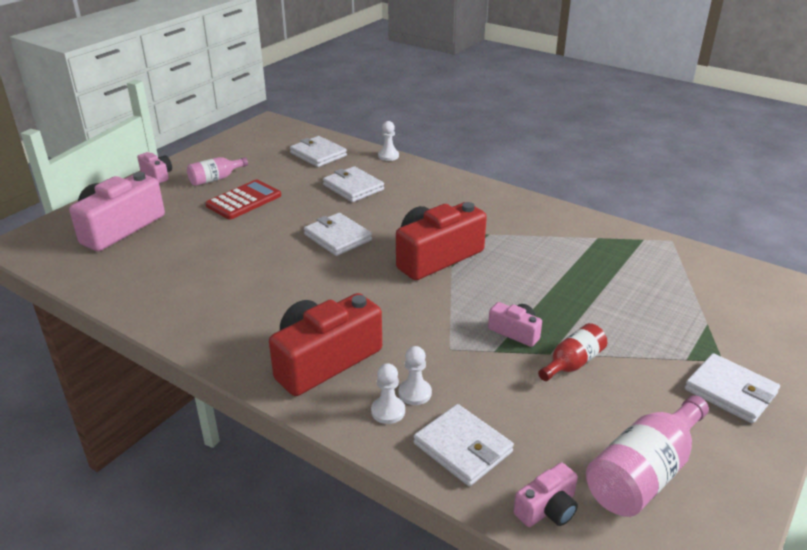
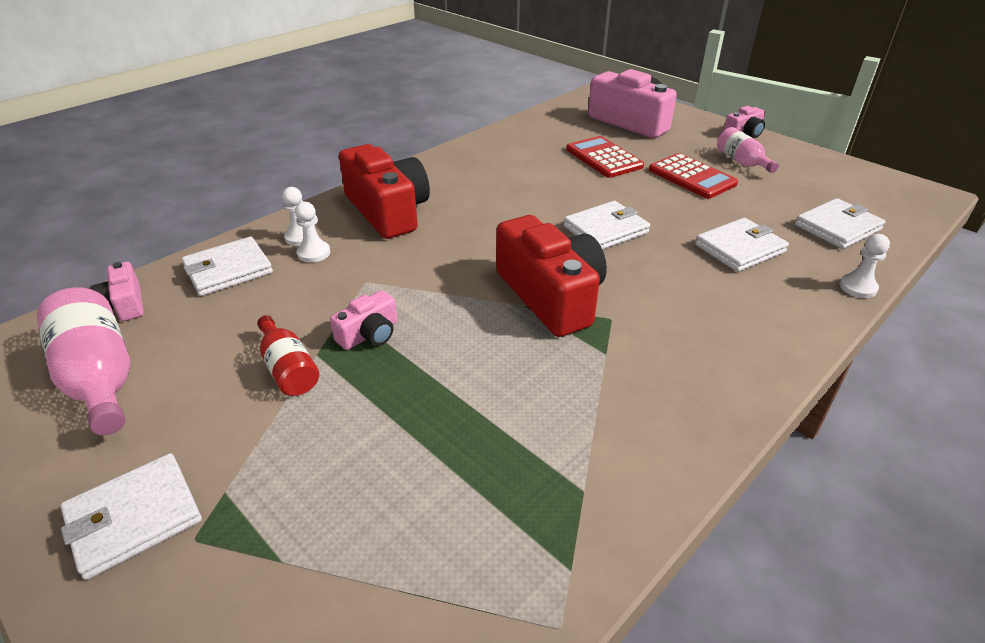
camera: 100 degrees right, 5 degrees up
(203, 241) = (604, 158): none -> red calculator

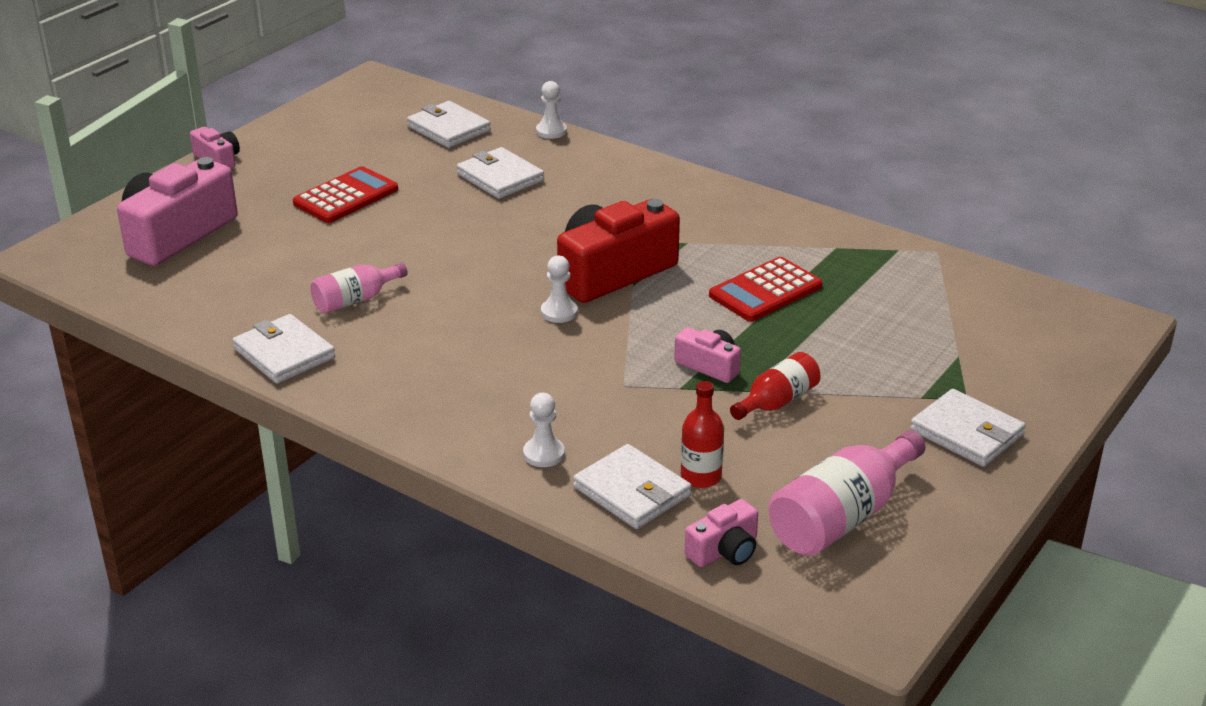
camera: 100 degrees left, 5 degrees down
(218, 305) = (701, 476): none -> red bottle
(314, 253) = (577, 435): white pawn -> white pawn (559, 312)
(388, 211) = (464, 398): red camera -> none
(604, 158) = (295, 252): red calculator -> red calculator (765, 291)
(605, 230) = (479, 247): white wallet -> white wallet (284, 353)
(742, 162) = (302, 166): pink bottle -> pink bottle (355, 300)

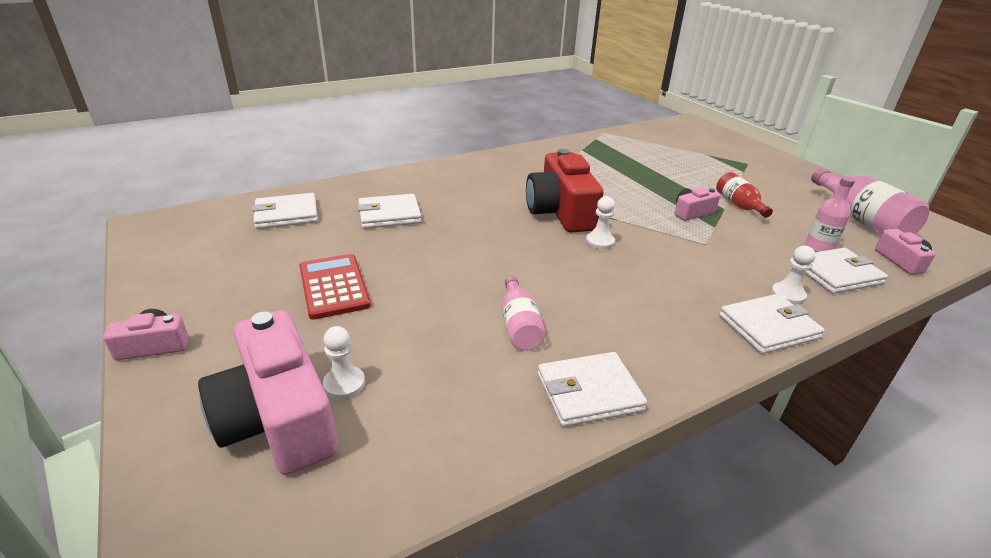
camera: 65 degrees left, 0 degrees up
(551, 131) = (348, 182): white pawn -> white pawn (344, 384)
(701, 476) = (819, 247): red bottle -> pink bottle
(765, 291) = (615, 177): red calculator -> none
(966, 433) = (779, 171): white wallet -> white wallet (768, 327)

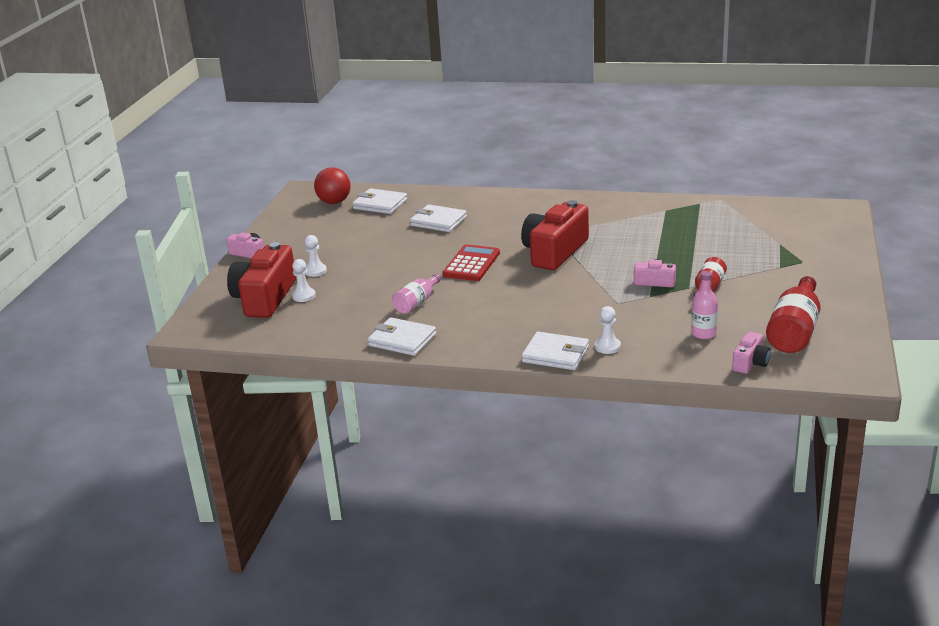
camera: 45 degrees right, 5 degrees down
(216, 228) = (334, 202): none -> red ball
(278, 418) = (264, 298): pink camera -> red camera
(334, 286) = (353, 253): red calculator -> red calculator (471, 264)
(600, 242) = (544, 278): white pawn -> white pawn (315, 271)
(837, 274) = (674, 350): white wallet -> none
(860, 220) = (794, 331): pink bottle -> red bottle

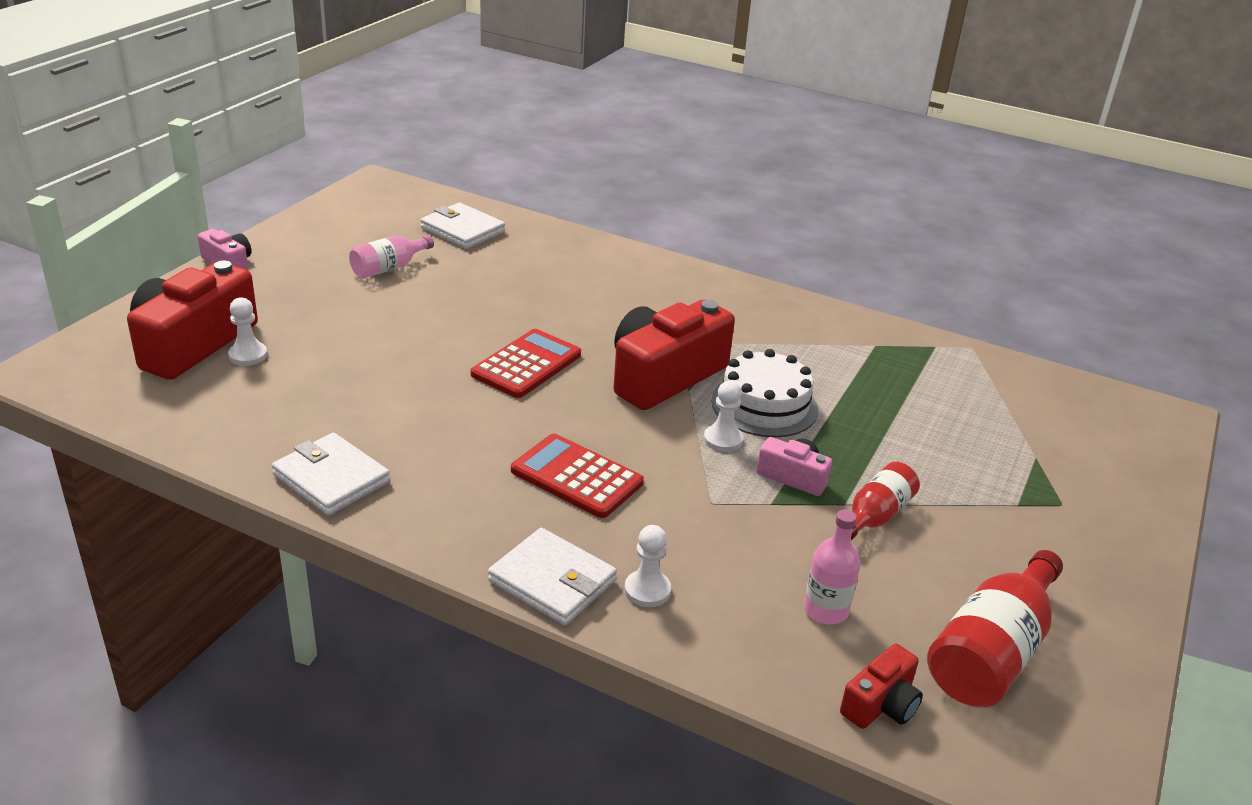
camera: 10 degrees right, 5 degrees up
(315, 271) = (296, 317): white pawn -> white pawn (723, 440)
(334, 202) = (403, 211): red ball -> none
(416, 303) = (400, 413): pink bottle -> pink bottle (388, 268)
(438, 221) = (525, 278): white wallet -> none
(537, 308) = (576, 477): none -> red calculator
(619, 253) = (764, 405): none -> white cake
(750, 363) = (881, 704): pink camera -> red camera

